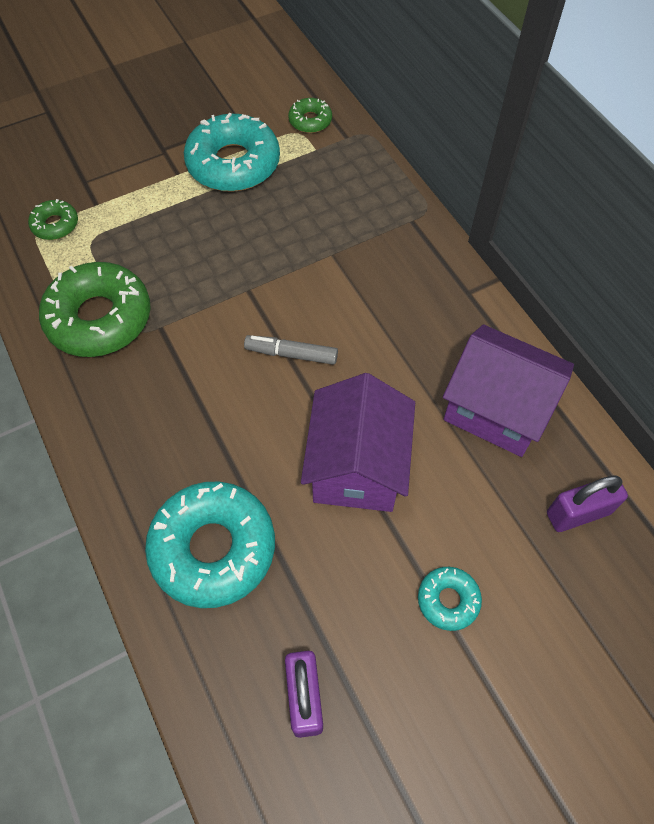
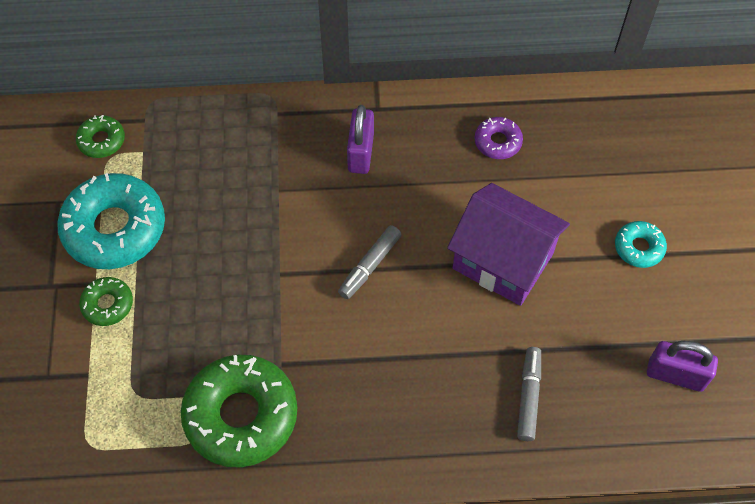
camera: 65 degrees left, 0 degrees up
(55, 225) = (92, 423): green donut -> green donut (108, 304)
(213, 548) = (528, 396): turquoise donut -> grey marker
(496, 409) = (497, 142): purple house -> purple donut
(578, 513) = (606, 133): purple padlock -> purple padlock (361, 153)

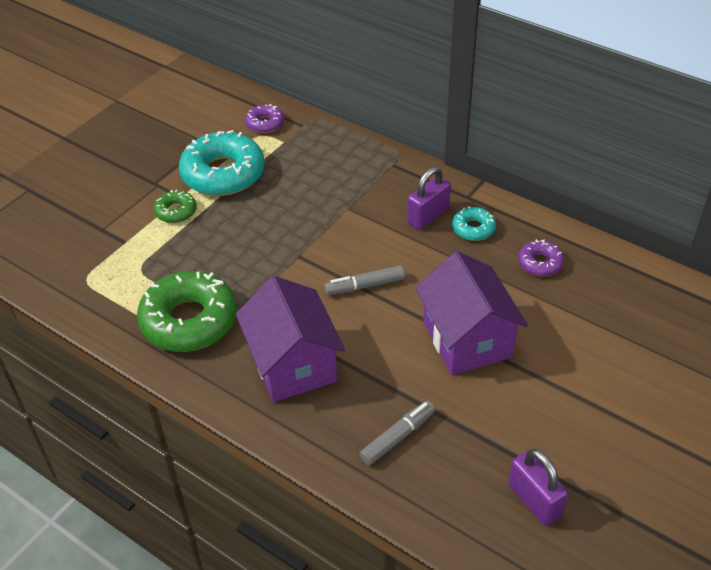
camera: 40 degrees right, 15 degrees down
(102, 141) = (265, 123): green donut -> purple donut
(379, 391) = (293, 364): none -> purple house
(639, 248) = (590, 395): turquoise donut -> turquoise donut (473, 228)

